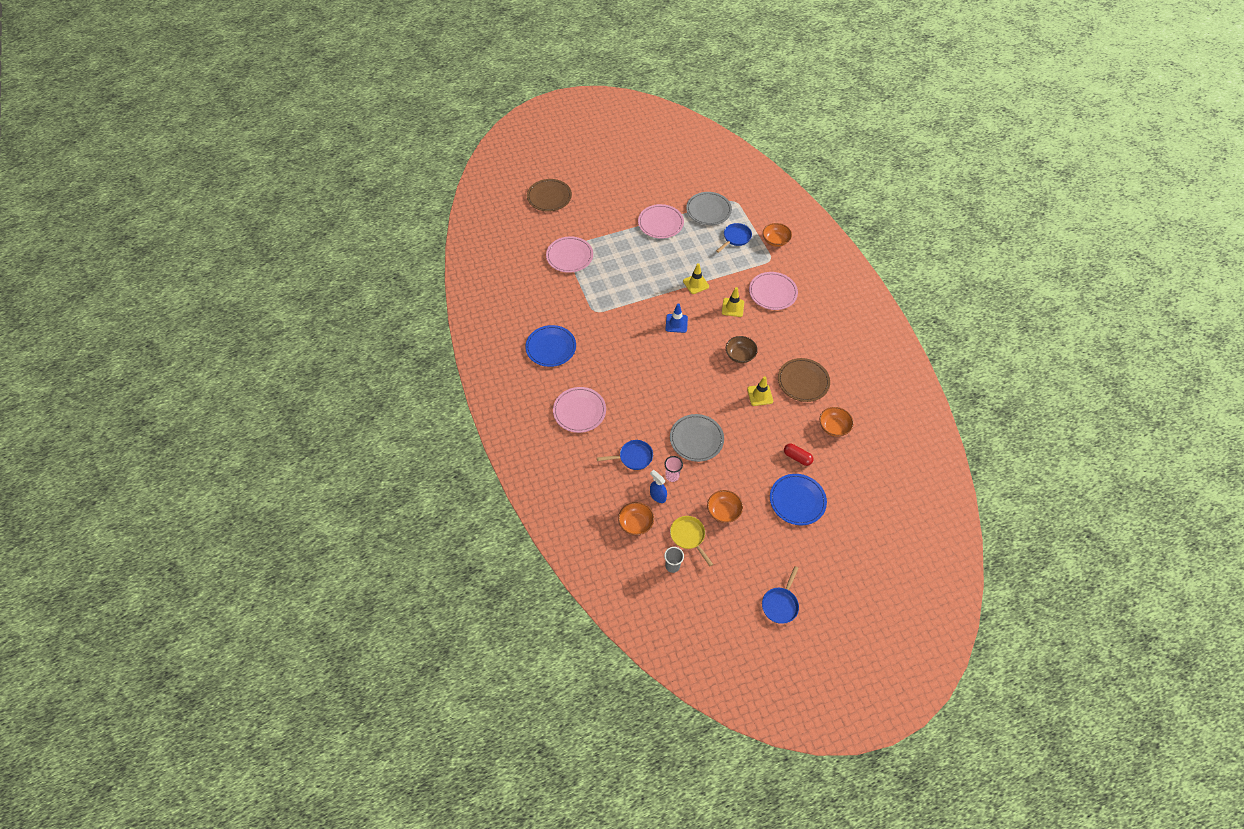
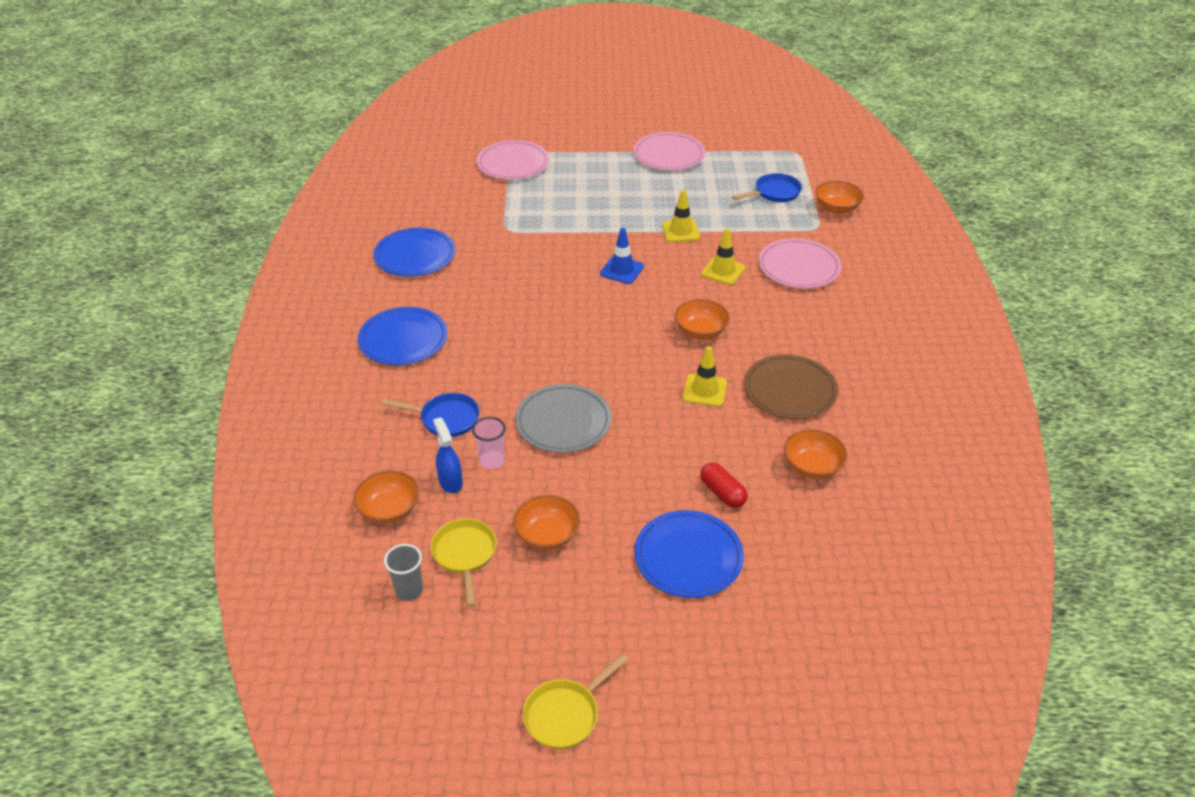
camera: 20 degrees right, 15 degrees down
(549, 197) = (527, 99): brown plate -> none
(579, 411) = (403, 339): pink plate -> blue plate
(708, 210) = (750, 155): grey plate -> none
(740, 355) = (700, 331): brown bowl -> orange bowl
(780, 604) = (565, 714): blue pan -> yellow pan

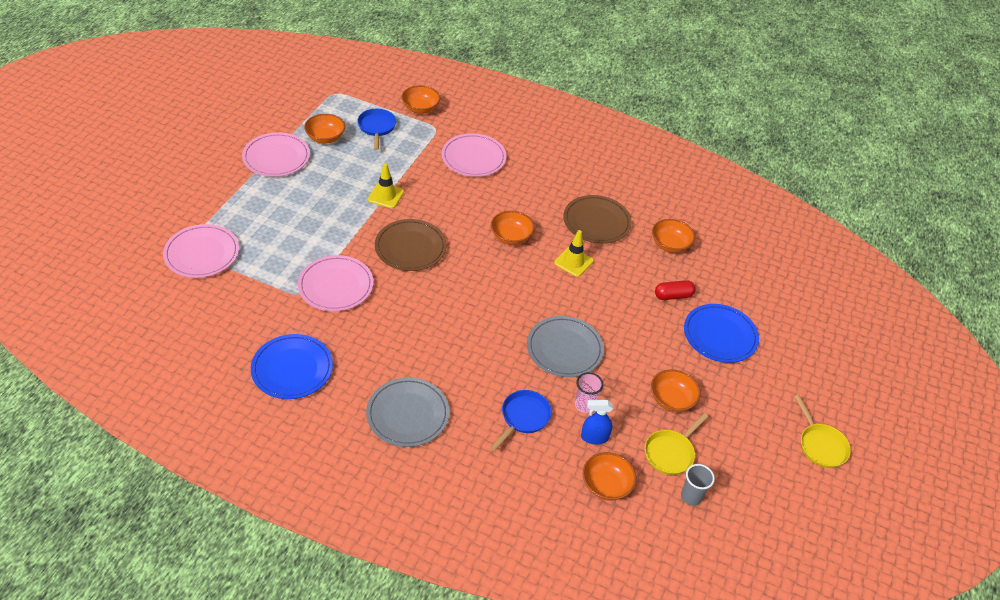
camera: 70 degrees left, 5 degrees up
(403, 339) = (408, 414): blue plate -> grey plate
(465, 555) = (670, 453): yellow pan -> yellow pan turned 60 degrees counterclockwise
(532, 244) = (336, 286): none -> pink plate
(622, 270) = (410, 248): blue traffic cone -> brown plate
(723, 271) = (451, 195): yellow traffic cone -> none
(725, 170) = (325, 138): none -> orange bowl

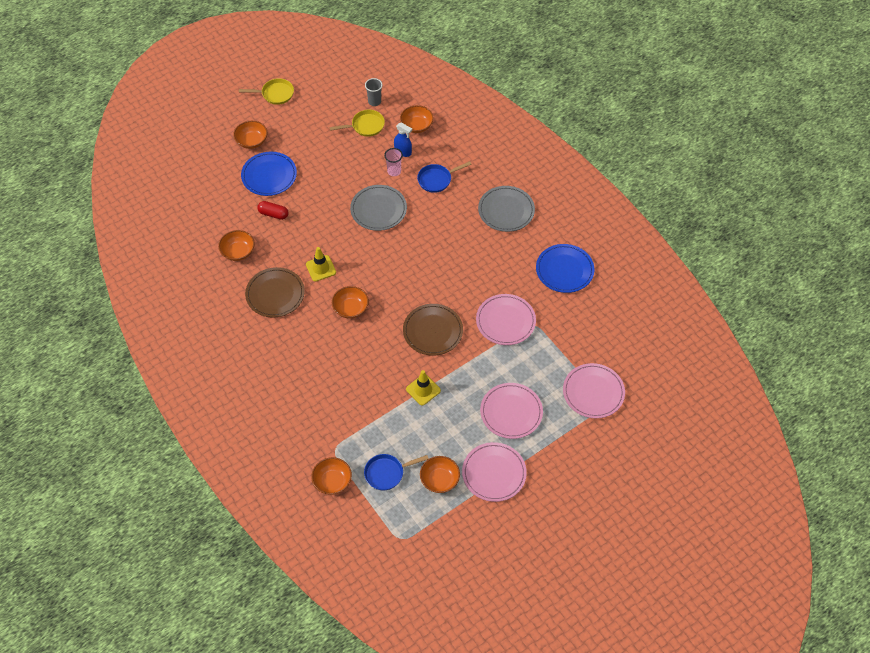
camera: 145 degrees left, 10 degrees up
(377, 127) = (387, 473): blue pan -> blue pan turned 45 degrees clockwise
(473, 158) = (325, 400): pink plate -> pink plate (511, 412)
(671, 400) = (338, 152): orange bowl -> orange bowl (252, 141)
(820, 445) = (275, 94): yellow pan -> yellow pan turned 75 degrees clockwise

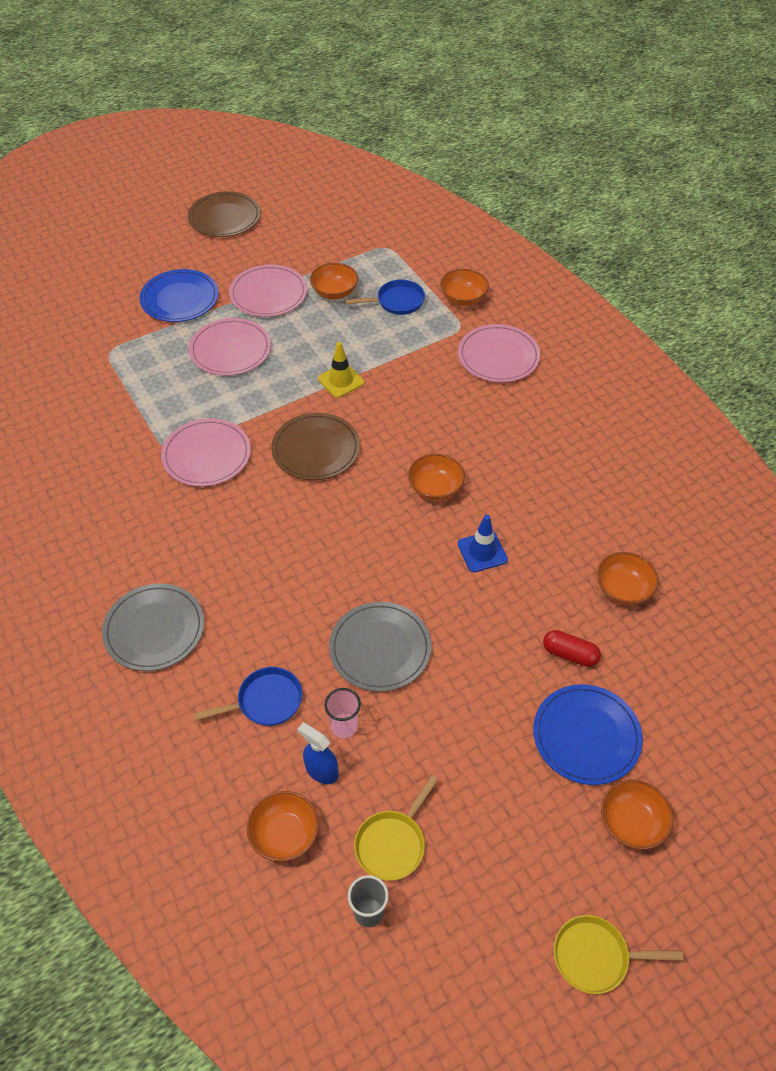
camera: 175 degrees left, 5 degrees down
(275, 294) = (553, 517): brown plate -> brown plate (224, 218)
(321, 268) = (482, 552): yellow traffic cone -> blue traffic cone
(365, 126) = (392, 843): yellow pan -> yellow pan turned 45 degrees counterclockwise
(564, 270) = (92, 521): blue plate -> blue plate (180, 299)
(593, 392) = (116, 364): pink plate -> pink plate (498, 356)

